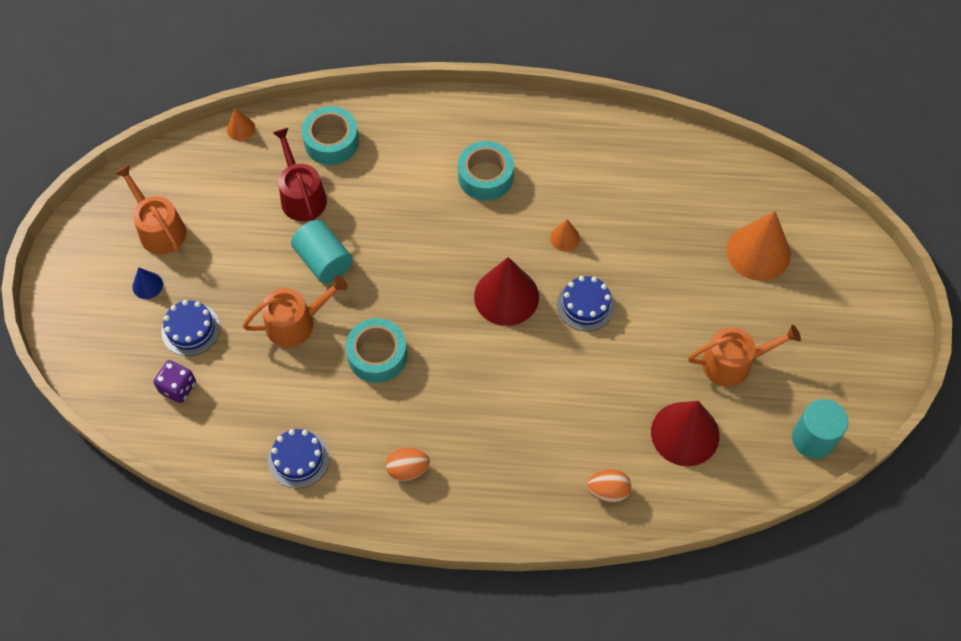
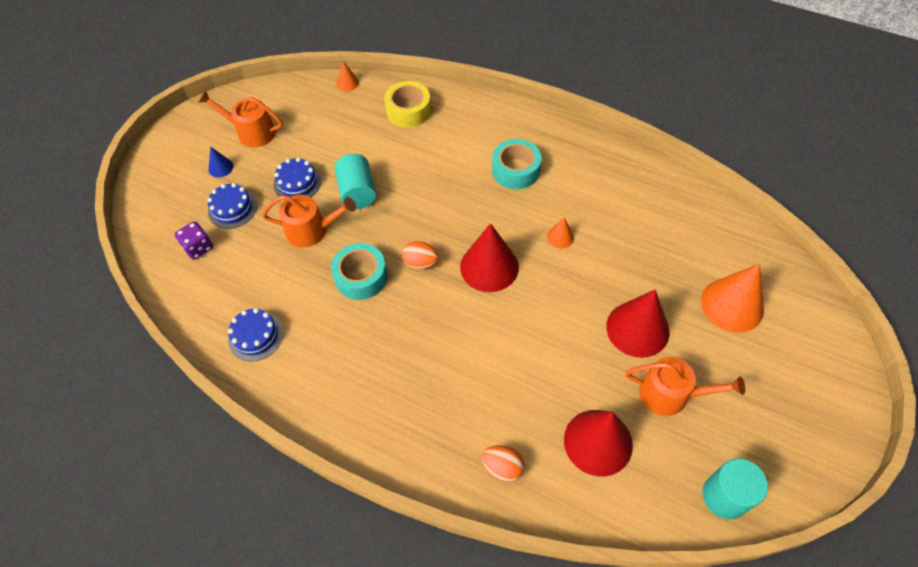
camera: 25 degrees right, 5 degrees down
(159, 229) = (252, 132): orange watering can -> orange watering can turned 60 degrees counterclockwise
(301, 196) = (366, 141): red watering can -> none
(331, 142) = (408, 110): turquoise tape -> yellow tape
(408, 469) = (337, 378): orange egg -> orange egg (420, 263)
(585, 305) = (554, 296): blue cake -> blue cake (297, 183)
(679, 309) = (637, 329): none -> red cone

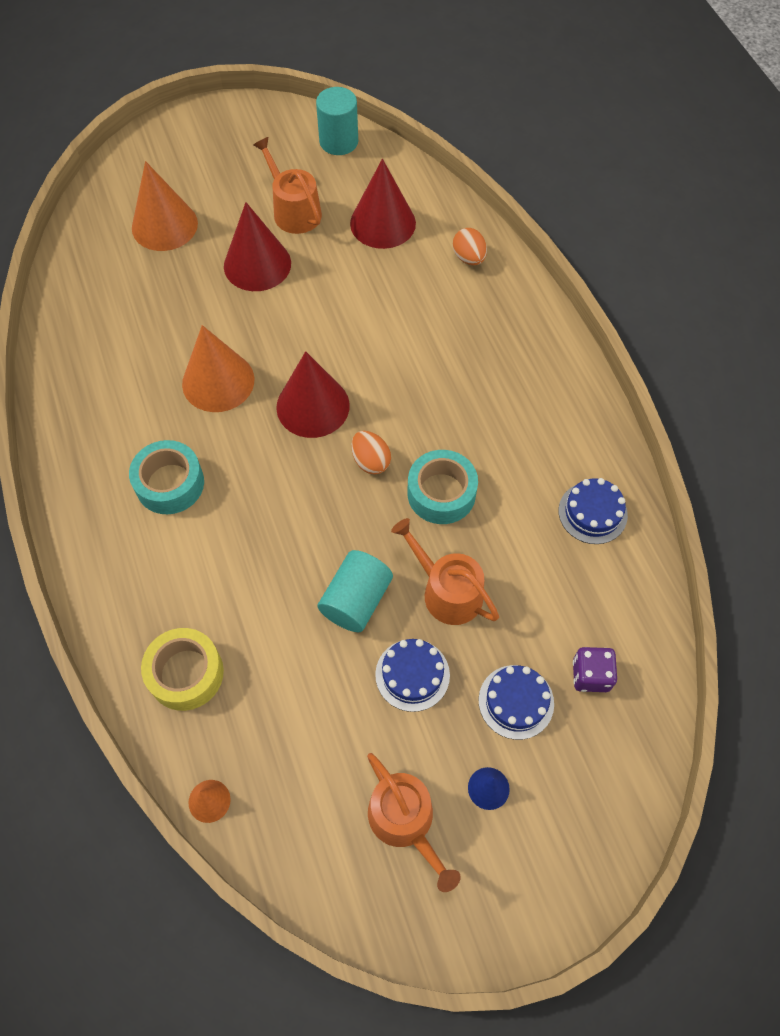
camera: 140 degrees left, 5 degrees up
(560, 237) = (218, 381): orange cone -> orange cone, size x2.13

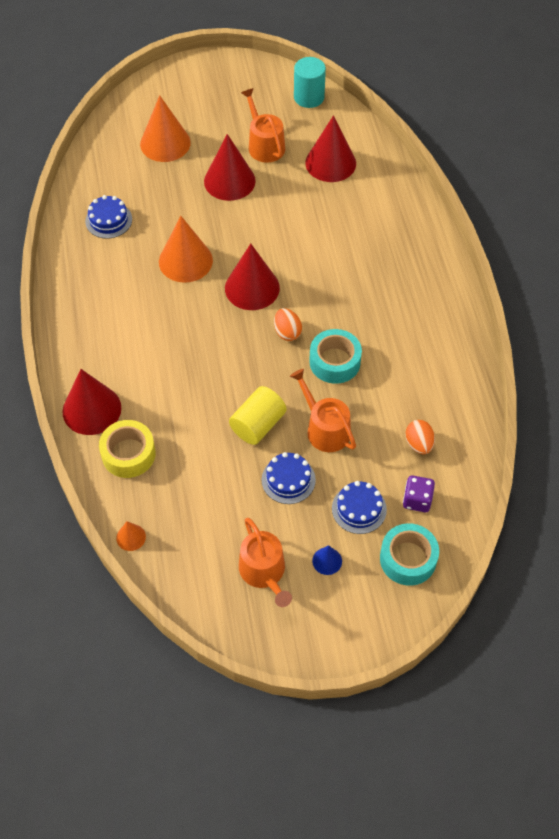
camera: 10 degrees right, 5 degrees down
(124, 615) = (91, 409): none -> red cone
(170, 483) = (138, 326): turquoise tape -> turquoise tape (408, 559)
(356, 600) = (258, 424): turquoise cylinder -> yellow cylinder
(469, 258) = (391, 197): orange egg -> orange egg (419, 444)
(592, 513) = (444, 392): blue cake -> blue cake (108, 220)

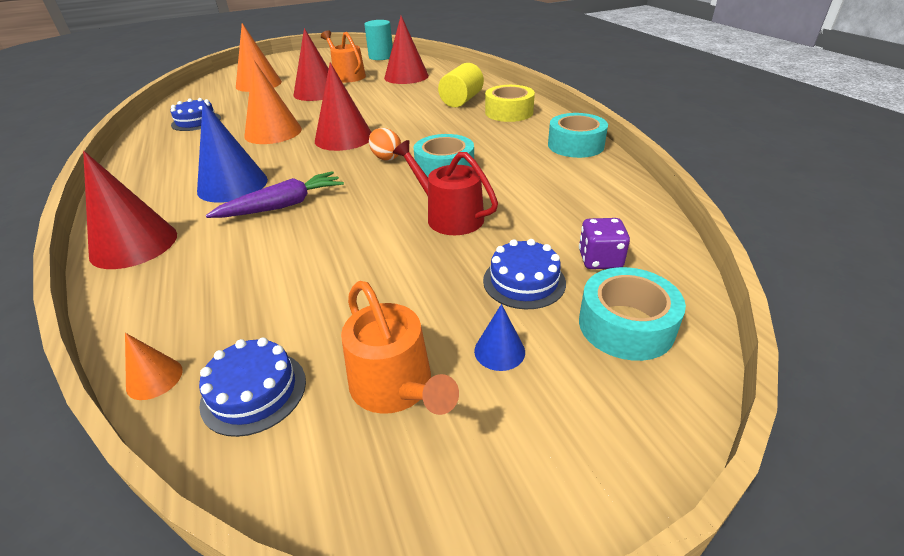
camera: 10 degrees left, 20 degrees down
(128, 454) = (176, 278): yellow tape -> yellow tape (509, 112)
(155, 346) = (232, 185): none -> blue cone
(198, 385) = (283, 205): none -> purple carrot
(258, 424) = (362, 225): yellow cylinder -> yellow cylinder (461, 100)
(288, 480) = (413, 268): blue cake -> blue cake (254, 392)
(325, 428) = (449, 216): orange watering can -> red watering can
(419, 444) = (572, 211): orange egg -> none
(460, 351) = (575, 145): none -> turquoise tape

